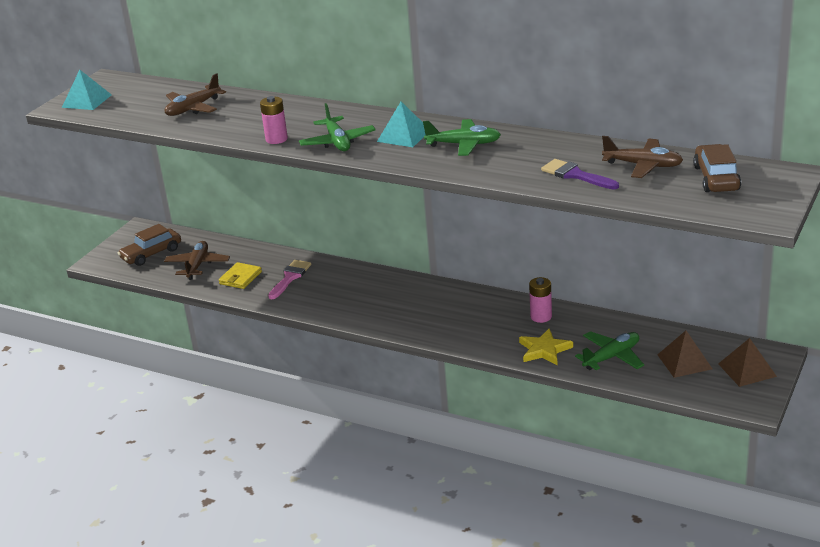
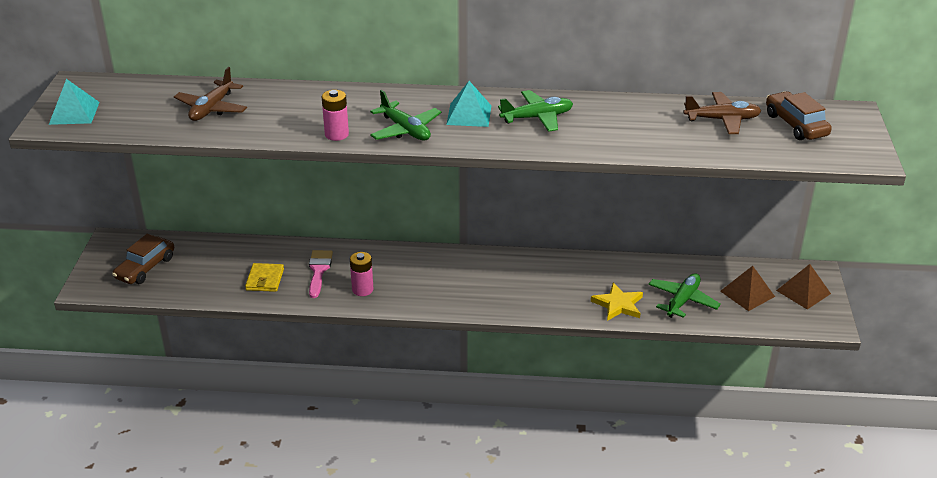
camera: 25 degrees left, 5 degrees up
(197, 265) = (207, 273): brown plane -> none
(541, 317) = (593, 271): pink battery -> pink battery (362, 289)
(575, 175) = (669, 138): purple brush -> none

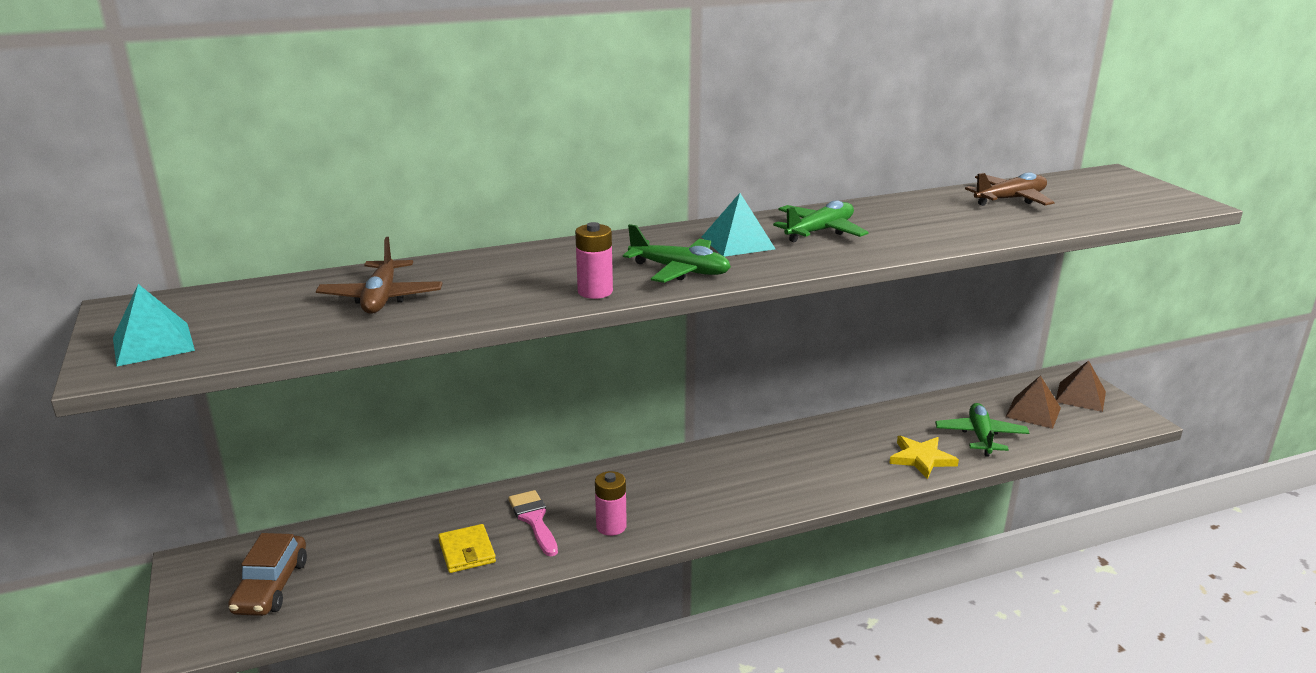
camera: 25 degrees left, 10 degrees down
(796, 125) = (1083, 191): brown car -> none

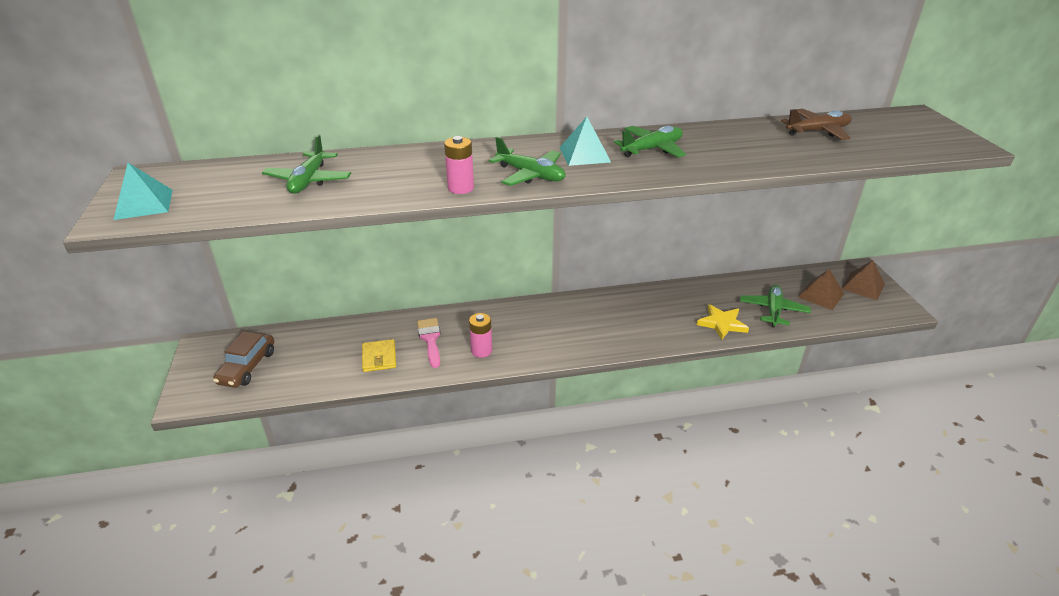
camera: 10 degrees right, 10 degrees up
(381, 298) = (309, 180): brown plane -> green plane

